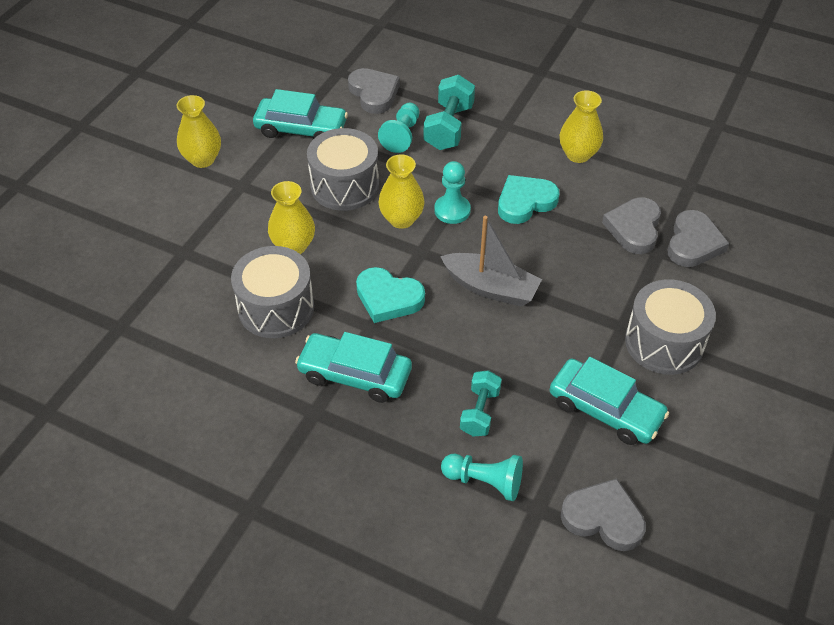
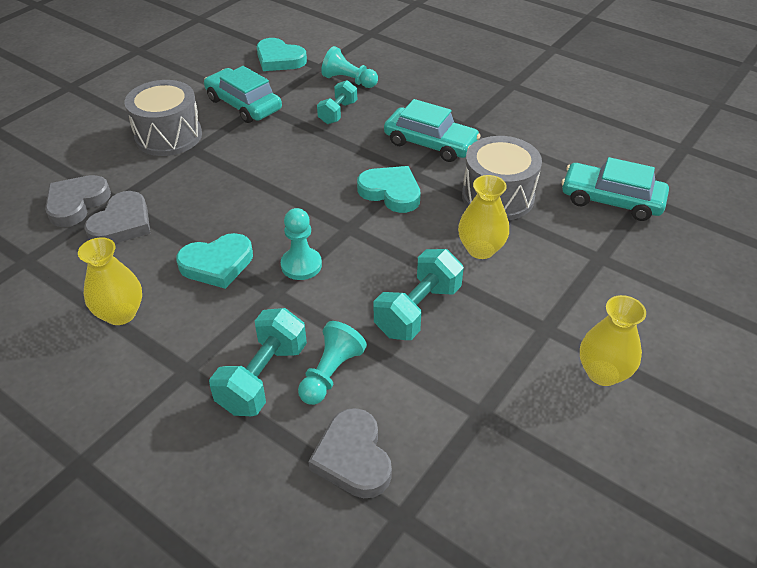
camera: 170 degrees left, 5 degrees down
(301, 129) = (469, 405): turquoise car -> turquoise car (611, 200)
(345, 186) = (418, 310): grey drum -> turquoise dumbbell
(401, 219) = (360, 263): yellow vase -> none
(491, 288) = (292, 189): grey boat -> none
(603, 518) = (279, 59): grey heart -> turquoise heart

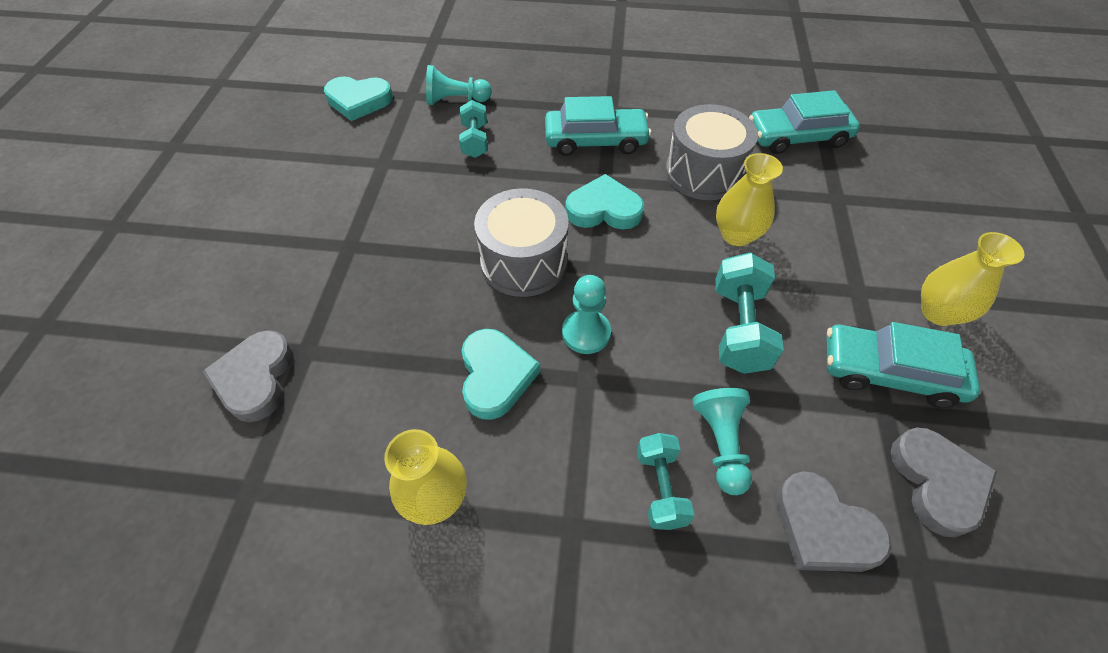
camera: 30 degrees left, 10 degrees up
(122, 223) = (338, 378): grey heart -> grey heart (937, 482)
(168, 136) = (303, 241): grey drum -> grey drum (524, 262)
(217, 264) = (495, 376): turquoise heart -> turquoise heart turned 45 degrees counterclockwise
(244, 104) = (362, 168): turquoise car -> turquoise car (889, 372)
(263, 377) = (660, 488): turquoise dumbbell -> turquoise dumbbell, size x0.65

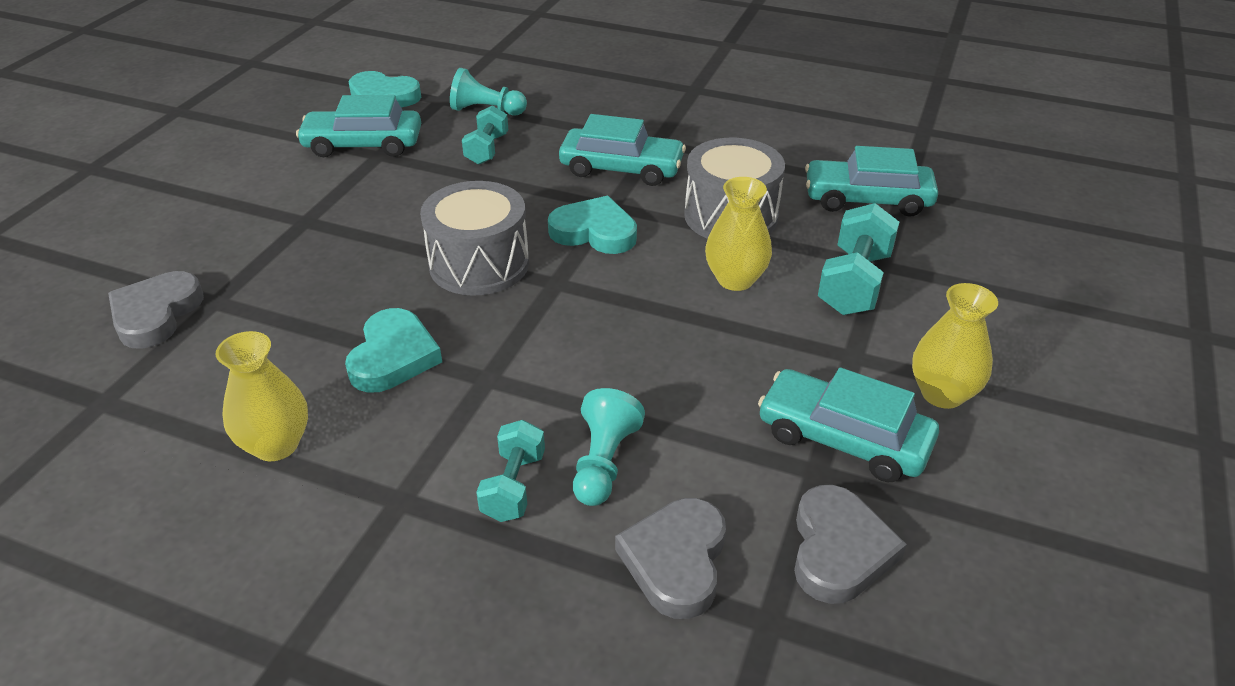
camera: 15 degrees right, 15 degrees down
(364, 154) = (363, 144): none -> turquoise car
(586, 333) = (511, 338): turquoise pawn -> none
(739, 328) = (686, 365): turquoise dumbbell -> turquoise dumbbell (854, 283)
(823, 528) = (676, 561): grey heart -> grey heart turned 45 degrees clockwise

